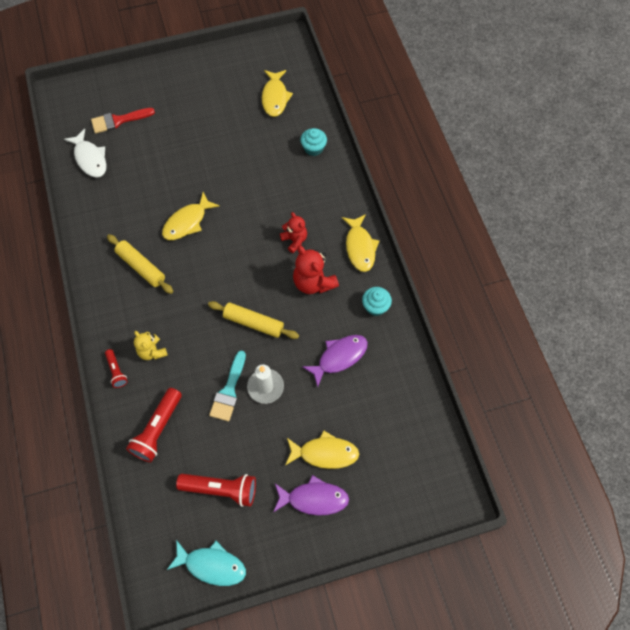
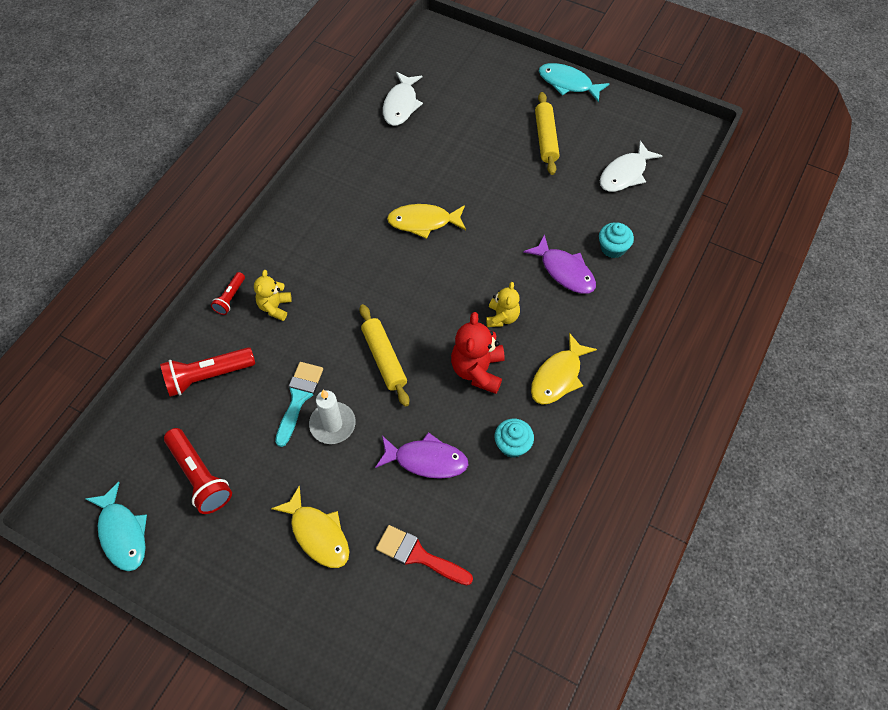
camera: 45 degrees right, 5 degrees down
(118, 120) = (459, 90): red brush -> red brush (418, 555)
(141, 267) = (343, 228): yellow rolling pin -> yellow rolling pin (545, 138)
(183, 65) = (568, 83): none -> turquoise fish
(229, 390) = (299, 398): turquoise brush -> turquoise brush turned 135 degrees clockwise
(275, 97) = (625, 174): yellow fish -> white fish
(294, 240) = (502, 317): red teddy bear -> yellow teddy bear
(314, 498) = (264, 565): purple fish -> purple fish (565, 271)

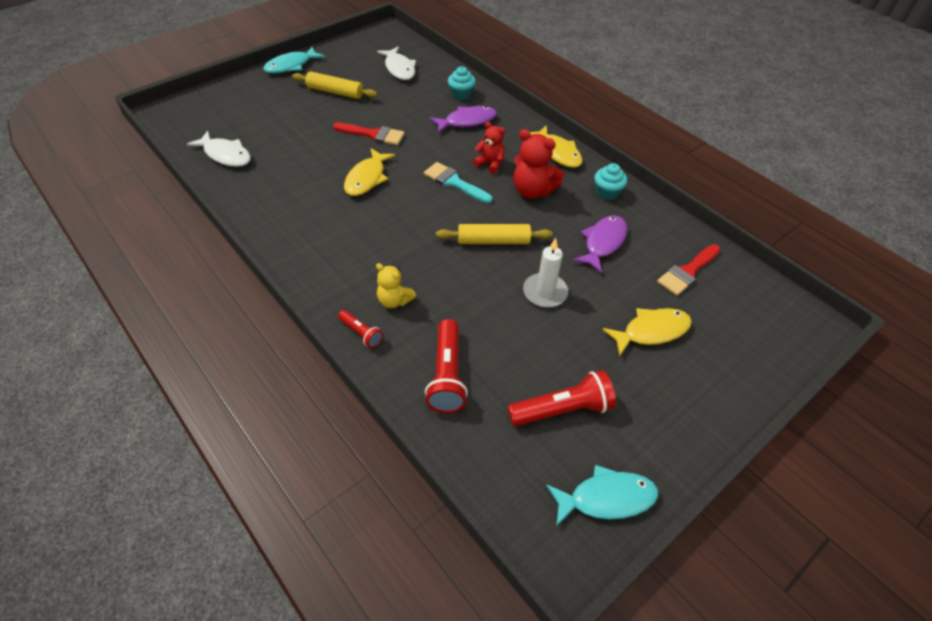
camera: 70 degrees left, 10 degrees down
(299, 398) = (506, 309): turquoise brush -> turquoise brush (454, 182)
(493, 199) = (373, 134): none -> red brush
(502, 317) = (490, 164): yellow teddy bear -> red teddy bear

